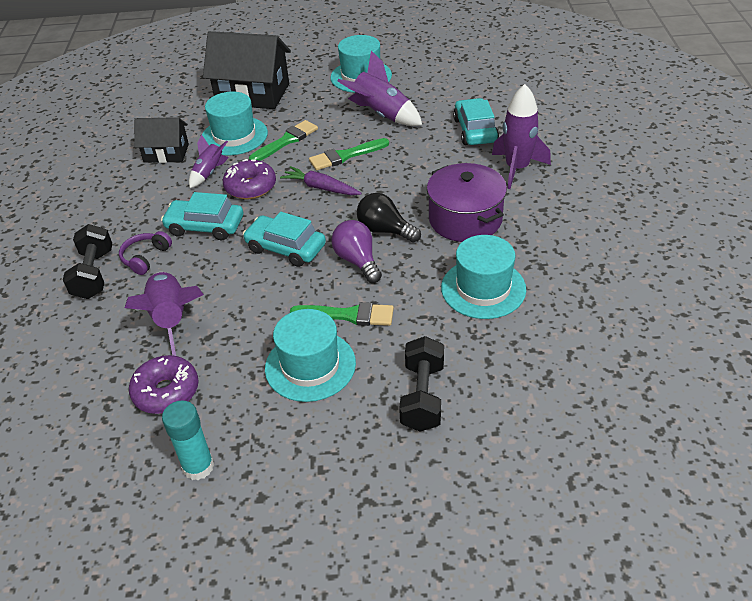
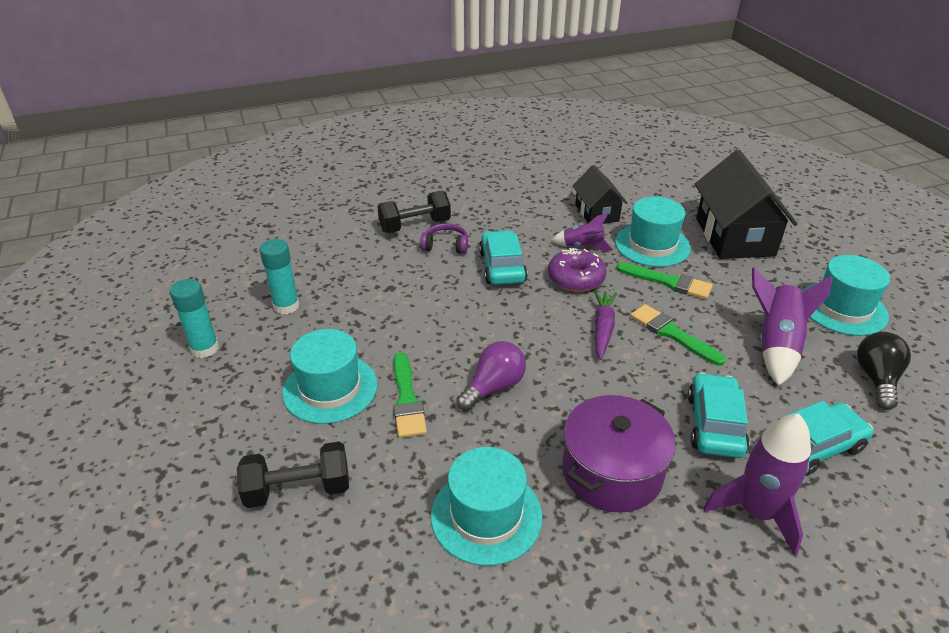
camera: 70 degrees right, 5 degrees down
(166, 392) = (286, 306): purple donut -> turquoise glue stick
(171, 319) = (372, 283): purple rocket -> none
(285, 248) = (492, 328): turquoise car -> turquoise car (714, 424)
(385, 230) = (555, 398): black light bulb -> black light bulb (876, 379)

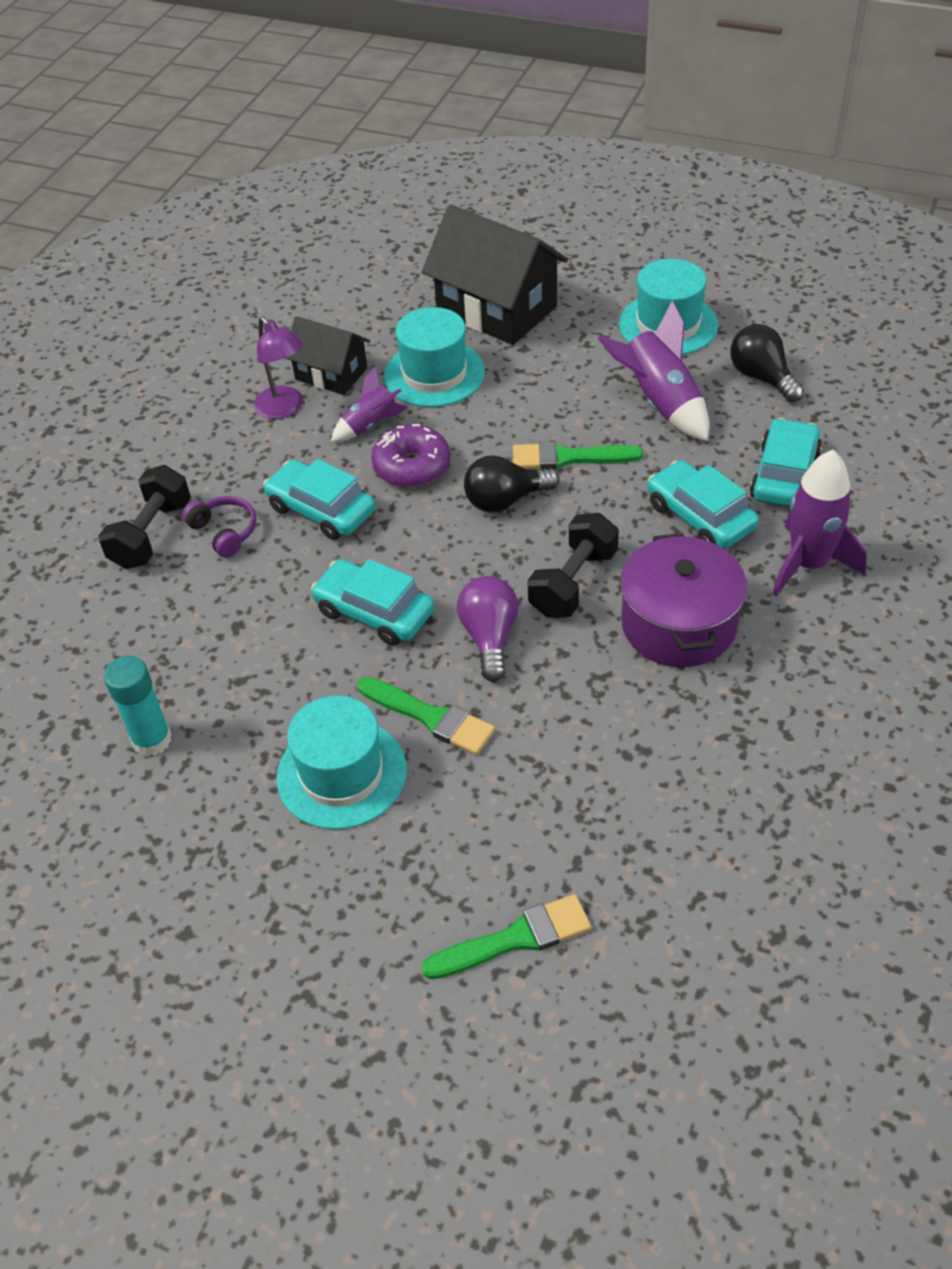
camera: 45 degrees left, 10 degrees up
(205, 348) = (136, 860): turquoise glue stick -> none
(298, 489) = (458, 879): black dumbbell -> black dumbbell (573, 583)
(445, 246) = (224, 532): purple headphones -> purple headphones turned 90 degrees clockwise
(456, 329) = (374, 612): none -> turquoise car
(486, 515) = (637, 747): turquoise hat -> none
(551, 213) = (284, 409): none -> purple lamp
(603, 328) = (505, 500): purple carrot -> black light bulb
(668, 282) = (500, 405): green brush -> green brush (515, 939)

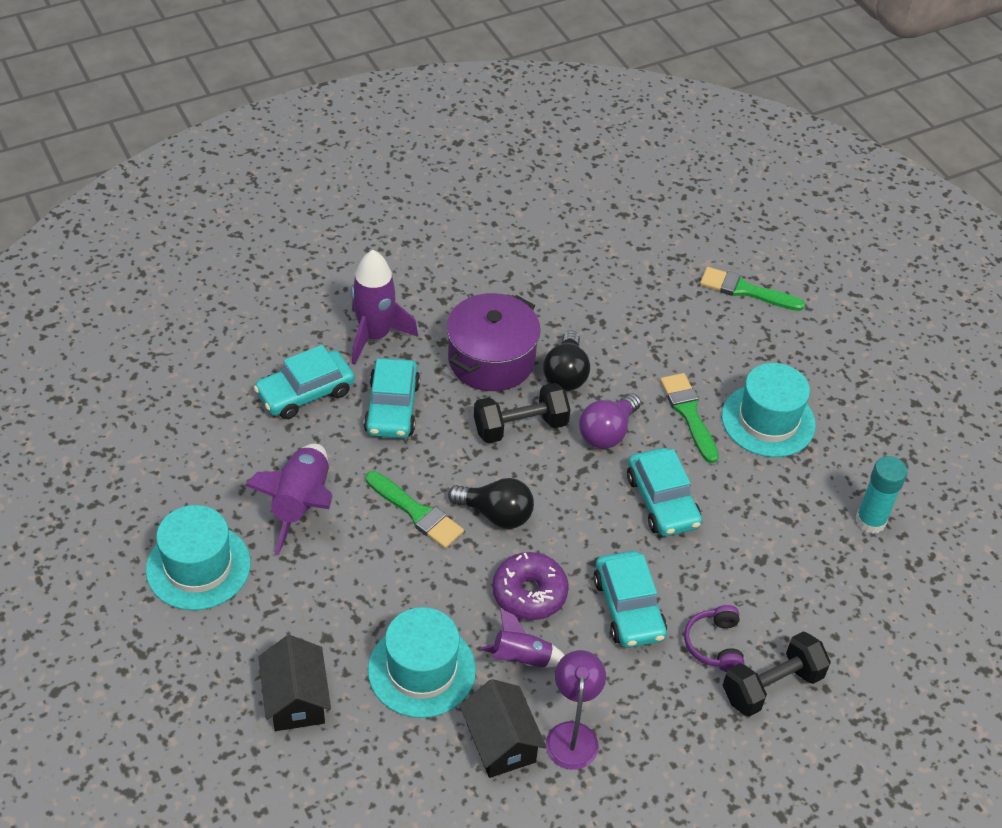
camera: 145 degrees left, 0 degrees up
(496, 309) = (296, 699): black house -> black house, size x0.58
(762, 377) = (209, 468): black light bulb -> black light bulb (566, 374)

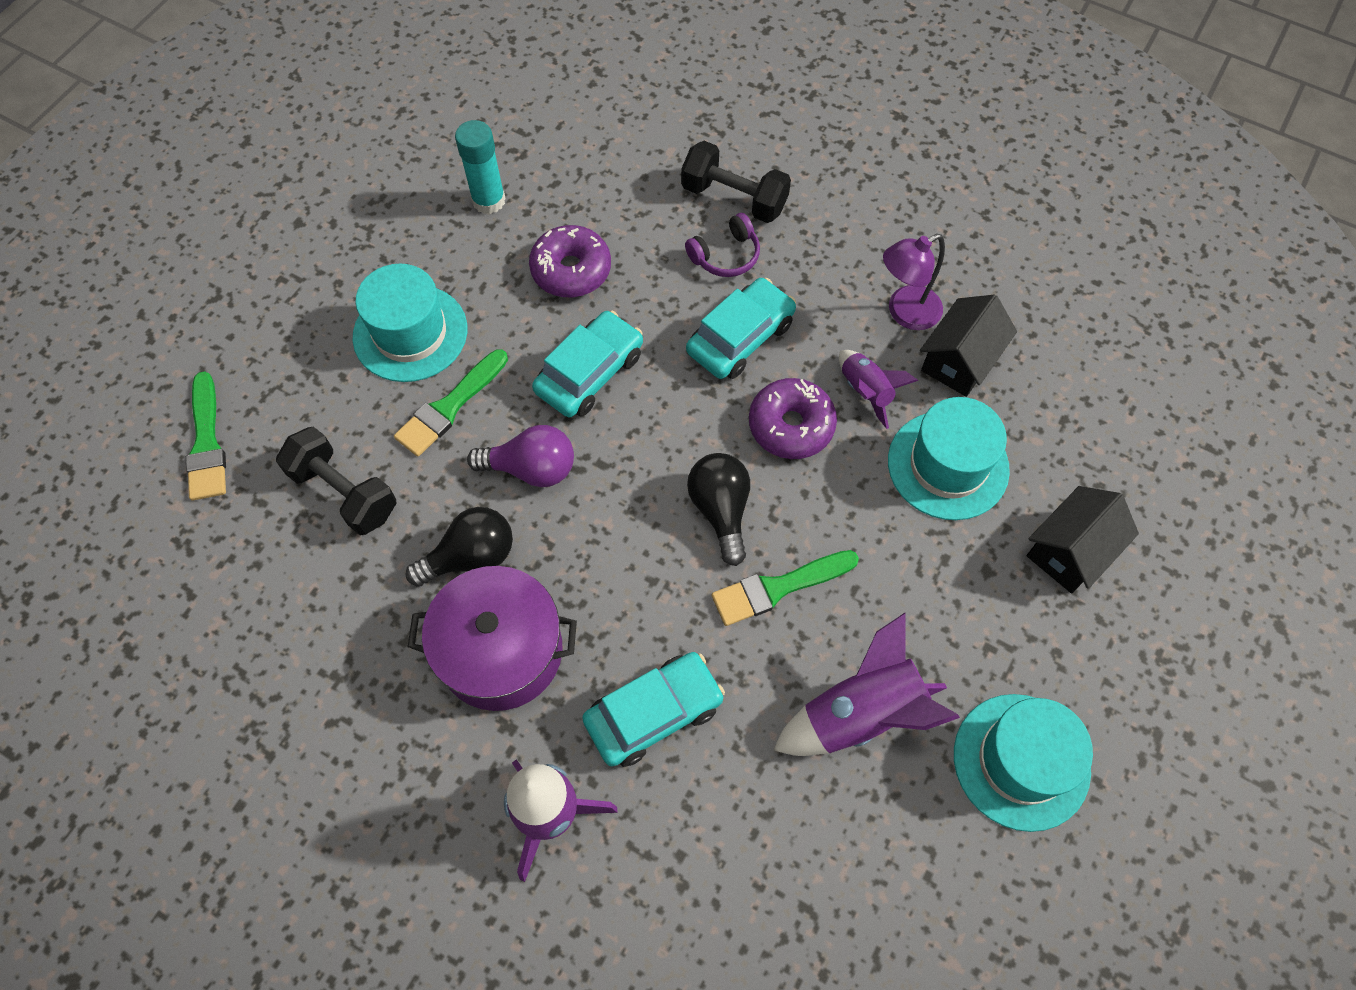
camera: 120 degrees left, 15 degrees up
(305, 393) = (703, 833): turquoise car -> none
(416, 512) = (778, 588): green brush -> green brush turned 120 degrees counterclockwise
(520, 427) = (584, 558): black dumbbell -> black dumbbell (344, 492)
(765, 537) = (571, 270): none -> purple donut

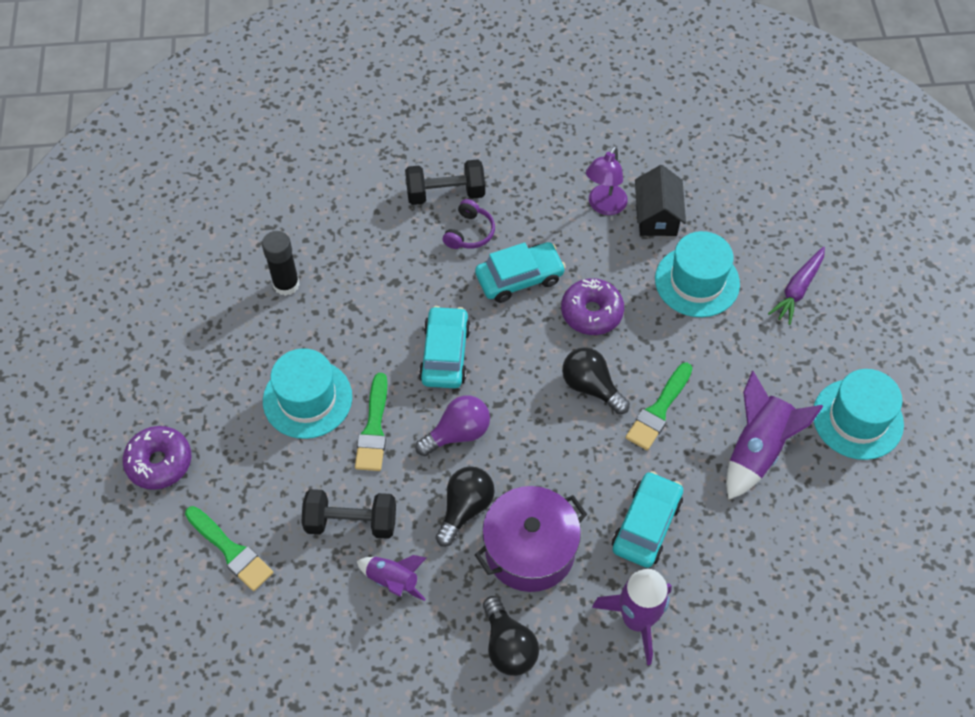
camera: 35 degrees left, 5 degrees down
(389, 743) = (508, 646): none -> black light bulb
(488, 200) = (286, 284): turquoise glue stick -> black glue stick
(571, 270) = (379, 297): purple donut -> purple donut (159, 462)
(740, 337) = (519, 278): turquoise car -> turquoise car turned 60 degrees clockwise
(865, 391) = (618, 266): purple rocket -> purple rocket (393, 580)
(1070, 551) = (798, 289): black house -> purple carrot

